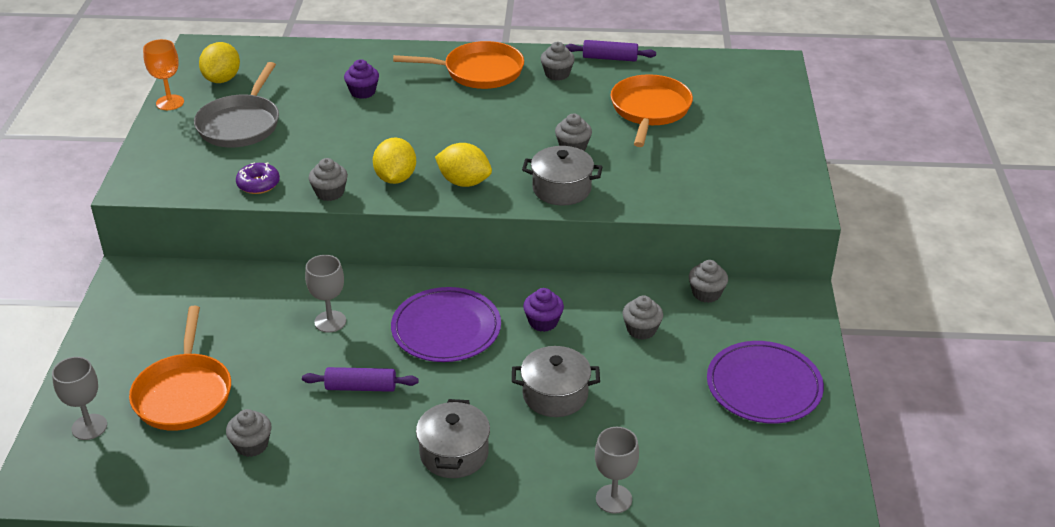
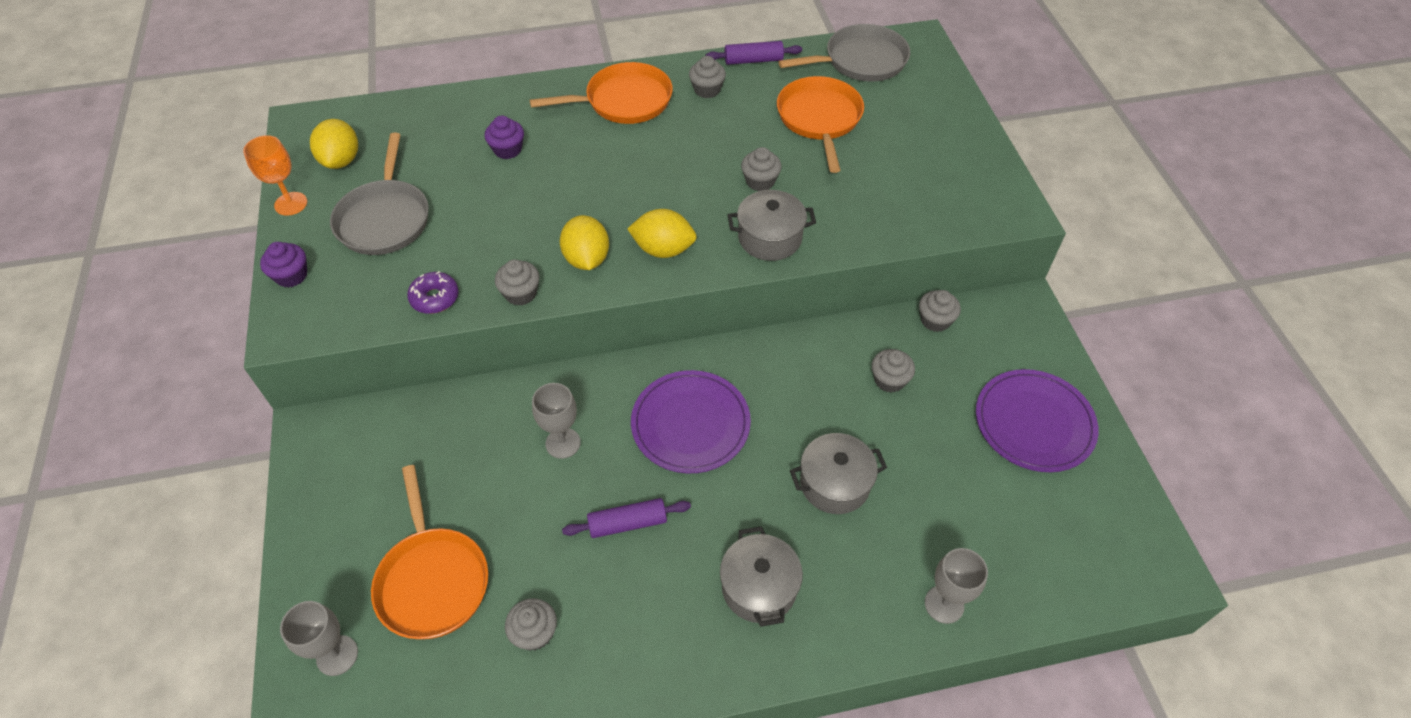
camera: 15 degrees left, 15 degrees up
(543, 322) = (787, 392): purple cupcake -> purple cupcake (291, 276)
(710, 72) = (861, 61): none -> grey pan

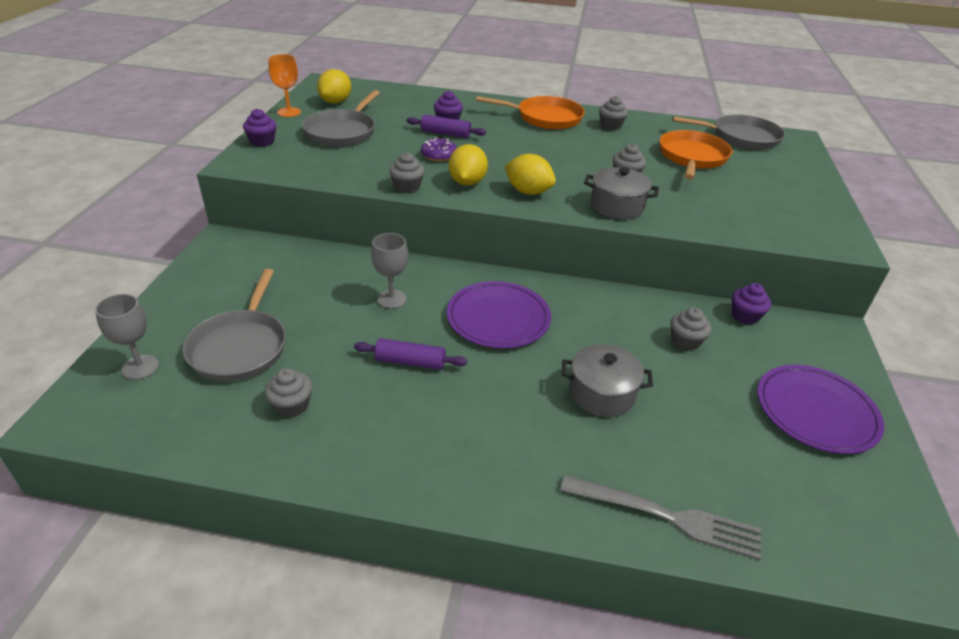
camera: 20 degrees right, 15 degrees down
(432, 580) = (240, 347): orange pan -> grey pan
(435, 298) = (346, 174): purple donut -> purple donut (439, 155)
(753, 60) = (654, 120): purple rolling pin -> purple rolling pin (445, 134)
(759, 587) = (495, 441): grey pot -> none
(935, 320) = (745, 316): grey cupcake -> purple cupcake
(944, 604) = (667, 517): grey goblet -> grey fork

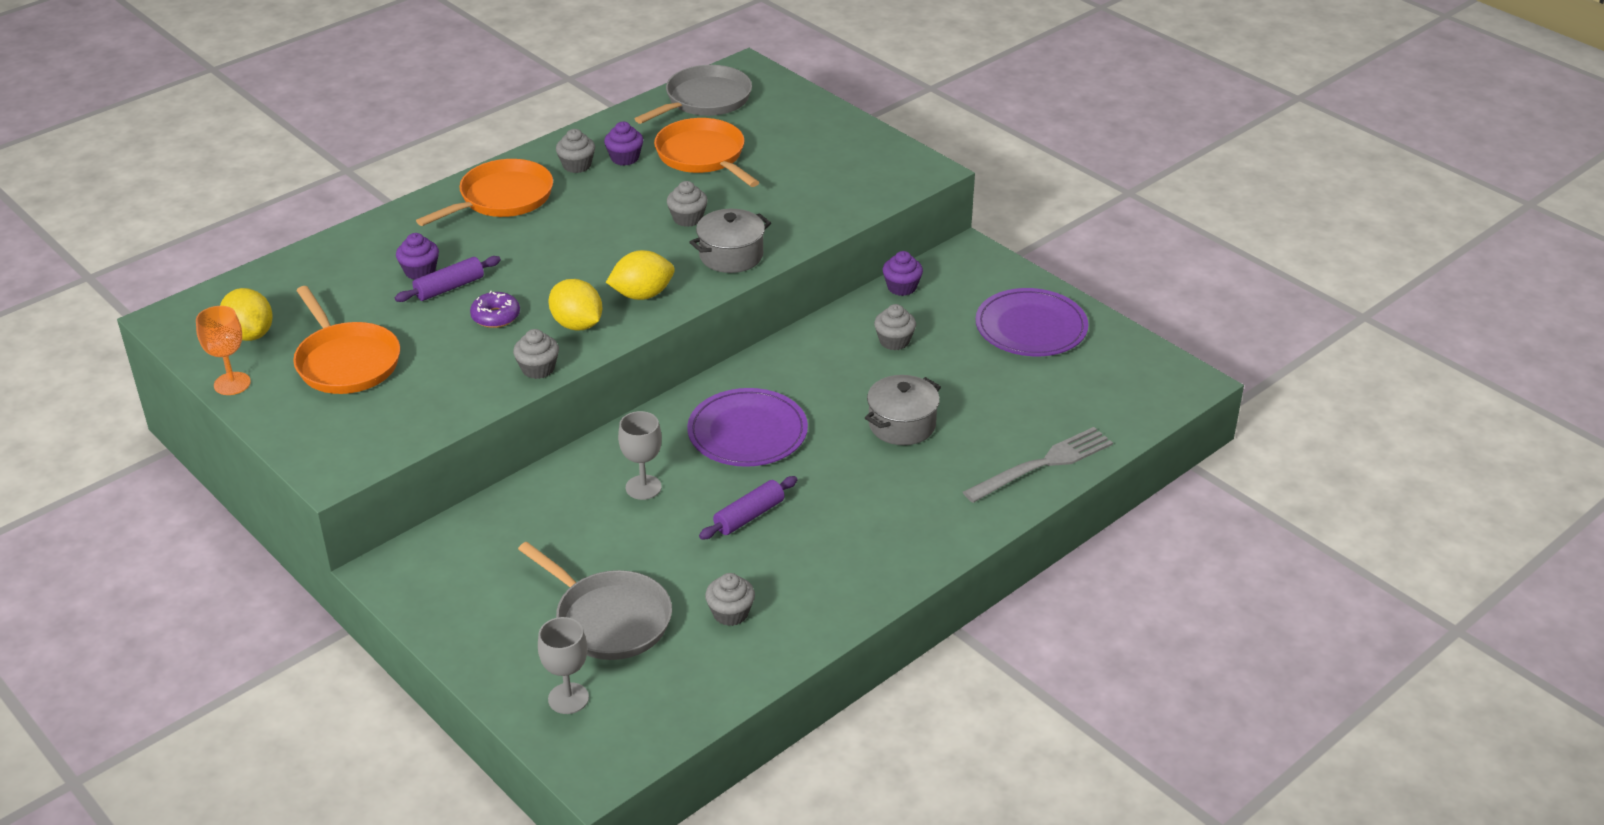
camera: 50 degrees left, 0 degrees up
(262, 141) = (294, 434): purple cupcake -> purple cupcake (625, 158)
(342, 132) = (346, 362): grey pan -> orange pan

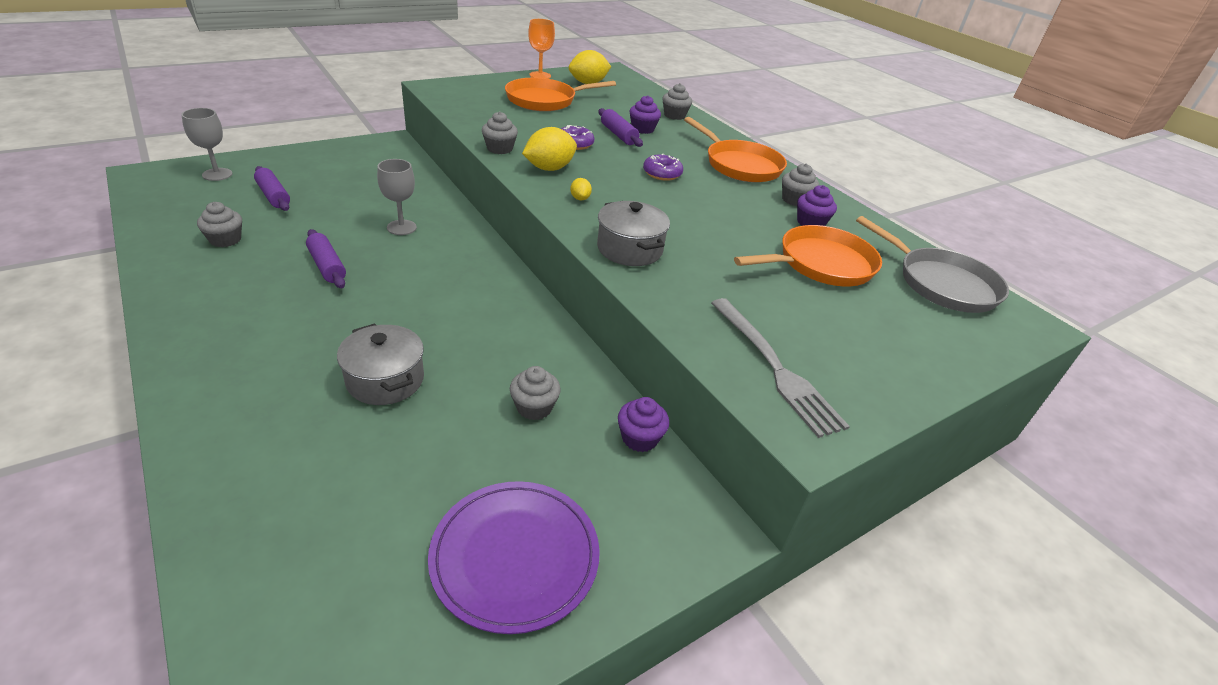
camera: 95 degrees right, 0 degrees up
(552, 248) = (662, 174): none -> purple donut
(608, 619) = (274, 196): grey pan -> purple rolling pin
(642, 295) = (580, 198): yellow lemon -> yellow lemon, size x0.48
(687, 218) = (700, 237): grey cupcake -> grey cupcake (674, 115)
(747, 432) = (437, 284): purple plate -> none
(1043, 464) = (230, 484): grey fork -> grey fork (775, 368)

